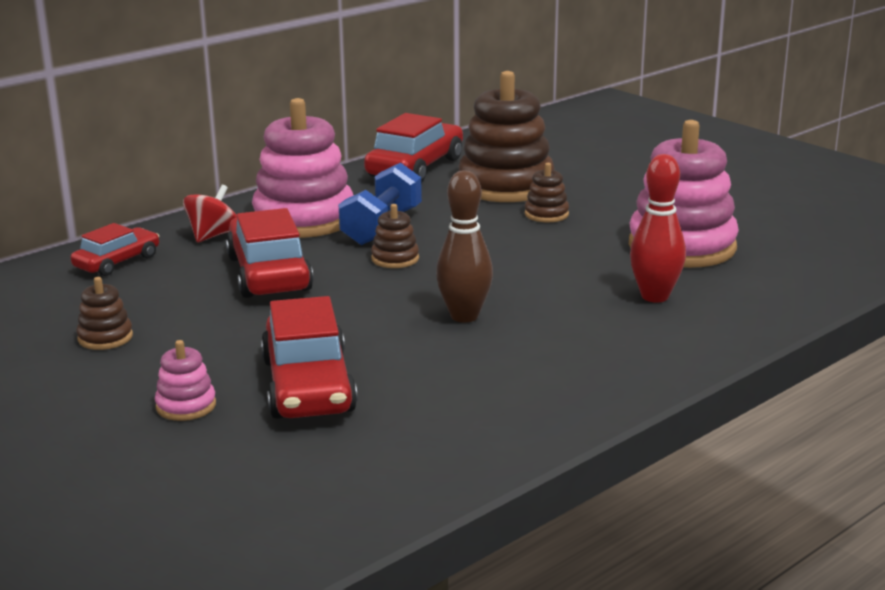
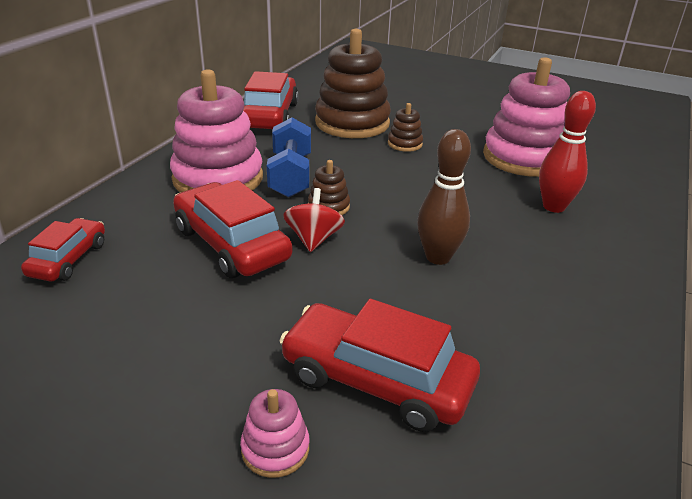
camera: 25 degrees left, 10 degrees up
(105, 337) = (117, 367): brown stacking toy -> none
(213, 235) = (147, 210): red spinning top -> red spinning top (314, 239)
(308, 385) = (377, 379): red car -> red car turned 150 degrees clockwise

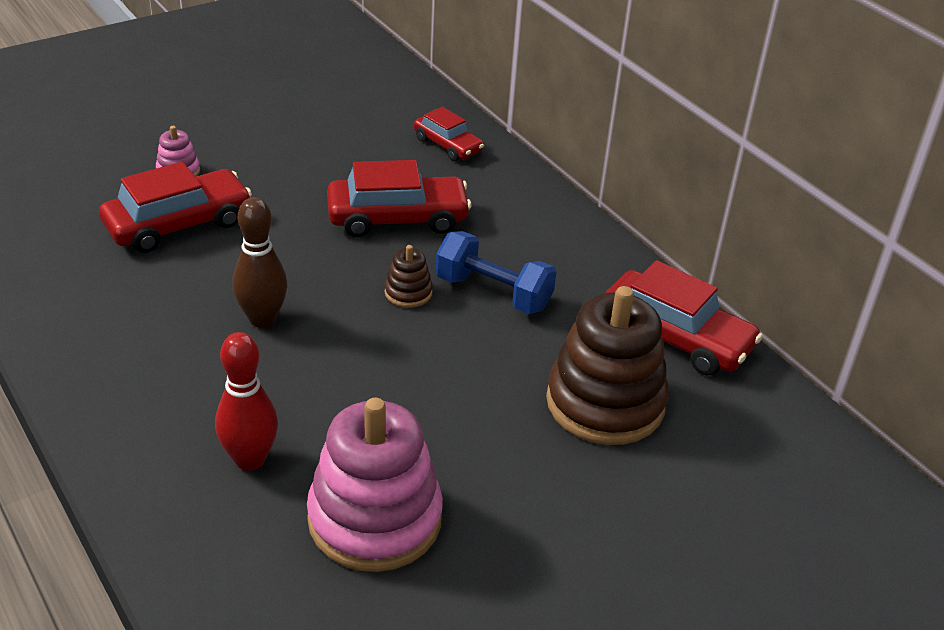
camera: 120 degrees right, 5 degrees up
(218, 178) = (525, 246): pink stacking toy -> none
(314, 239) = (362, 262): red spinning top -> none
(405, 144) = (504, 421): brown stacking toy -> none

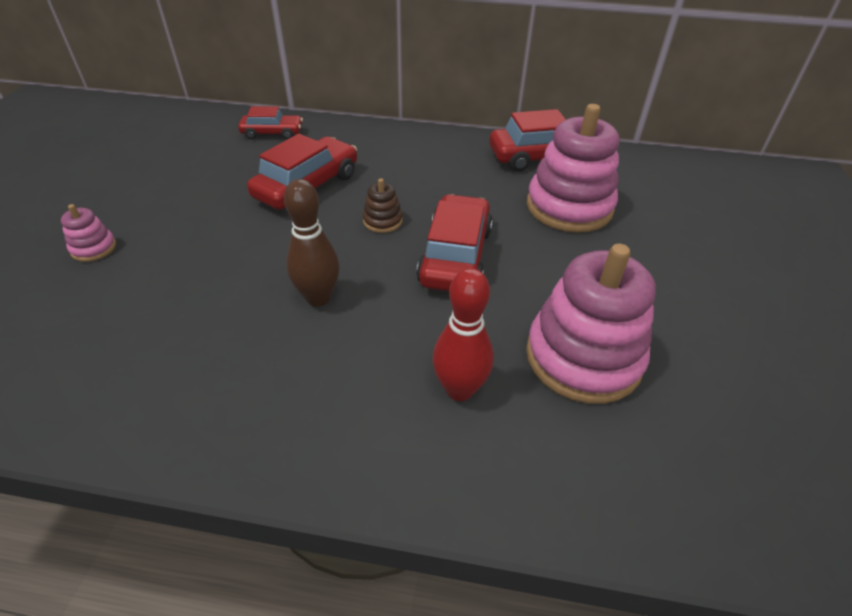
camera: 45 degrees left, 5 degrees up
(178, 224) = (151, 281): red car -> red car (456, 256)
(493, 293) = (427, 191): blue dumbbell -> none
(605, 403) = (569, 207): brown stacking toy -> pink stacking toy

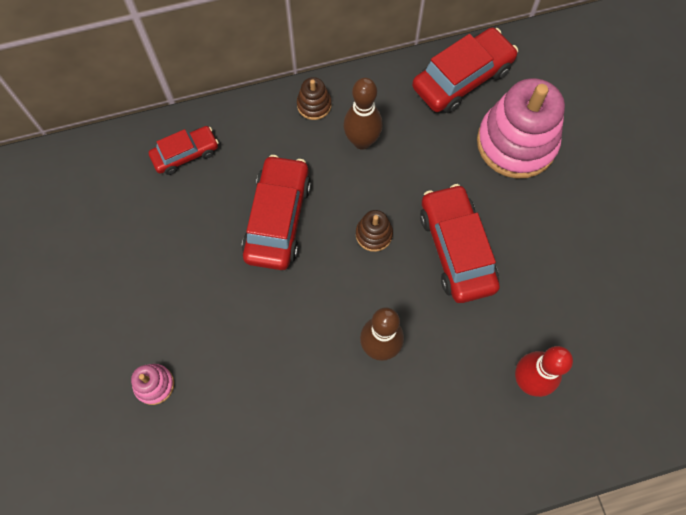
camera: 25 degrees left, 25 degrees up
(398, 137) = (314, 105): none -> brown stacking toy
(421, 166) = (362, 141): none -> brown bowling pin
(583, 357) = (594, 310): pink stacking toy -> none

